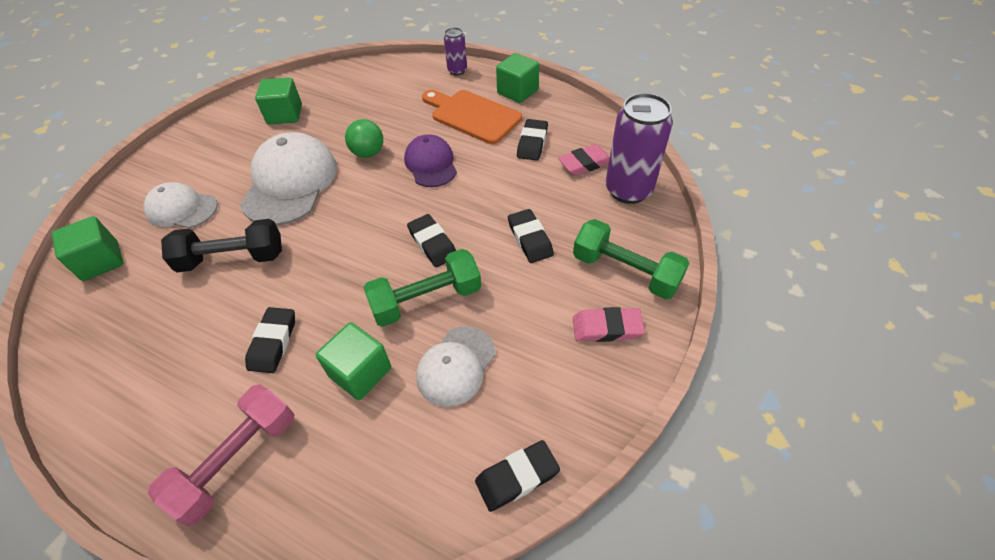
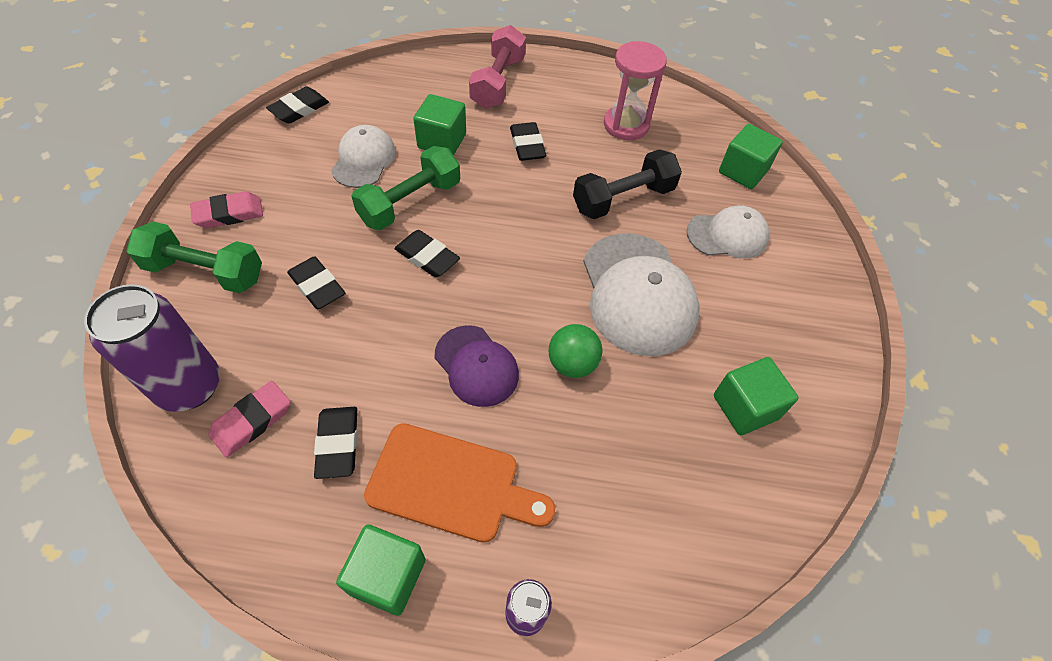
camera: 155 degrees right, 5 degrees up
(149, 345) = (626, 125): none -> pink hourglass

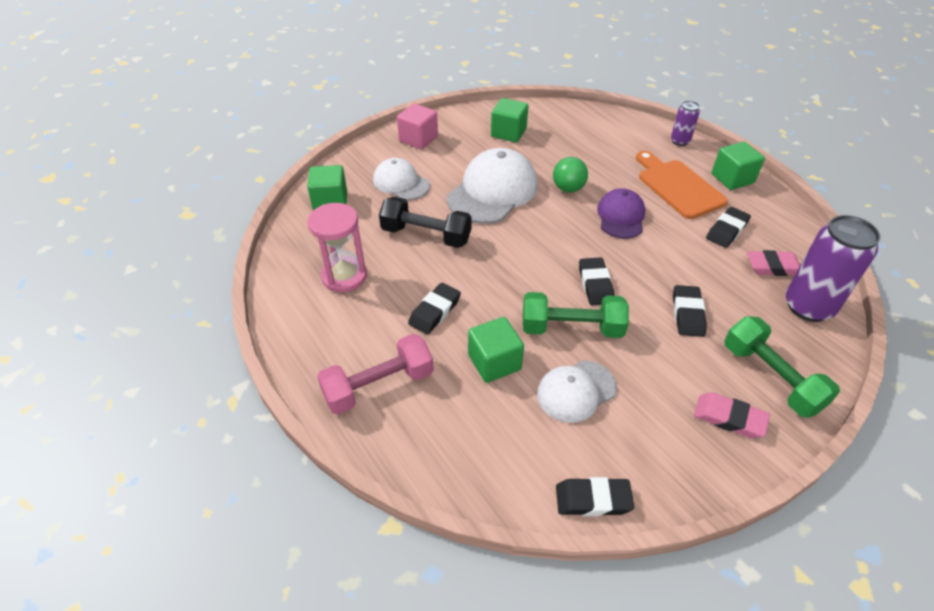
camera: 130 degrees left, 10 degrees down
(807, 306) = (418, 139): none -> pink cube

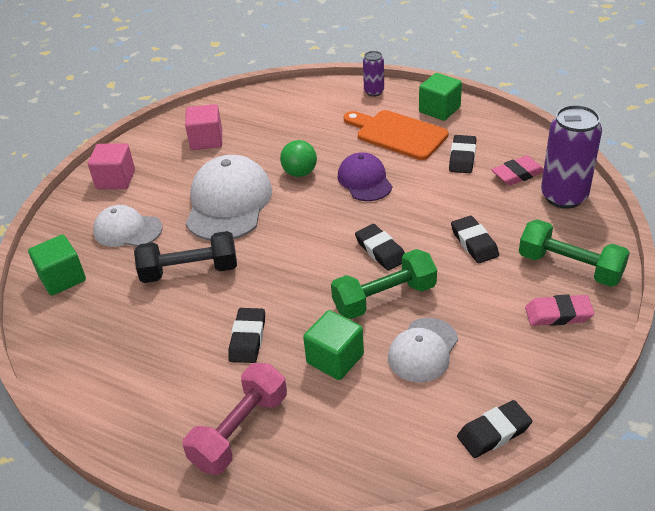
camera: 25 degrees left, 5 degrees down
(344, 276) = (131, 345): pink hourglass -> none
(508, 133) = (206, 140): green cube -> pink cube

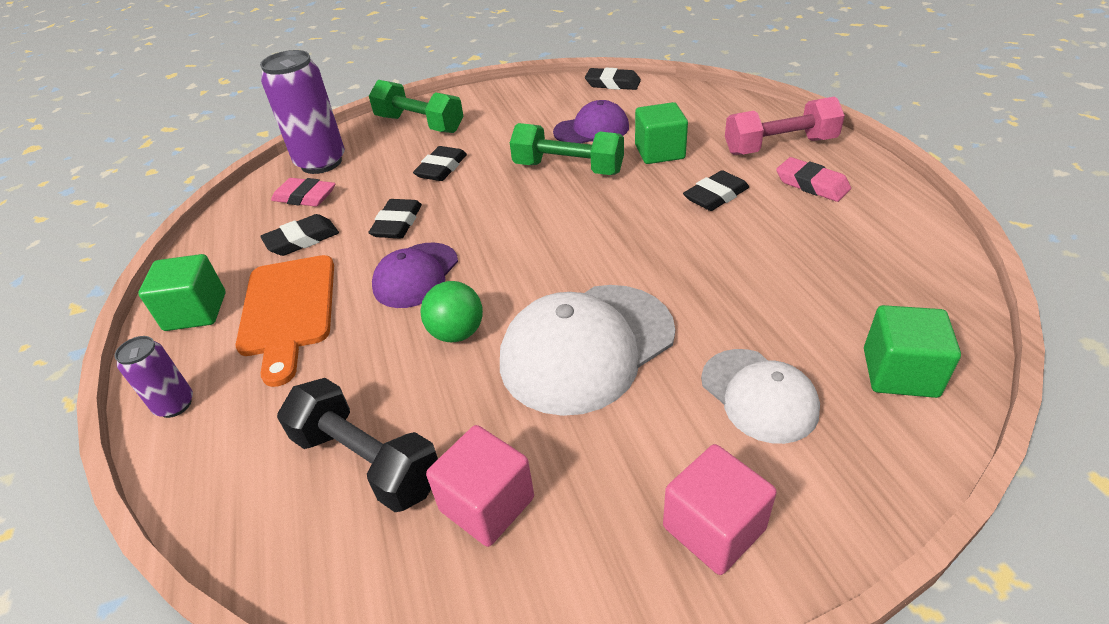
camera: 135 degrees left, 0 degrees up
(190, 271) = (717, 285): black dumbbell -> black dumbbell (367, 461)
(380, 250) = (515, 201): black eraser -> black eraser (397, 223)
(423, 350) = (591, 129): white cap -> purple cap
(558, 314) = (479, 108): pink eraser -> pink eraser (812, 184)
(570, 267) = (419, 124): green dumbbell -> green dumbbell turned 45 degrees counterclockwise

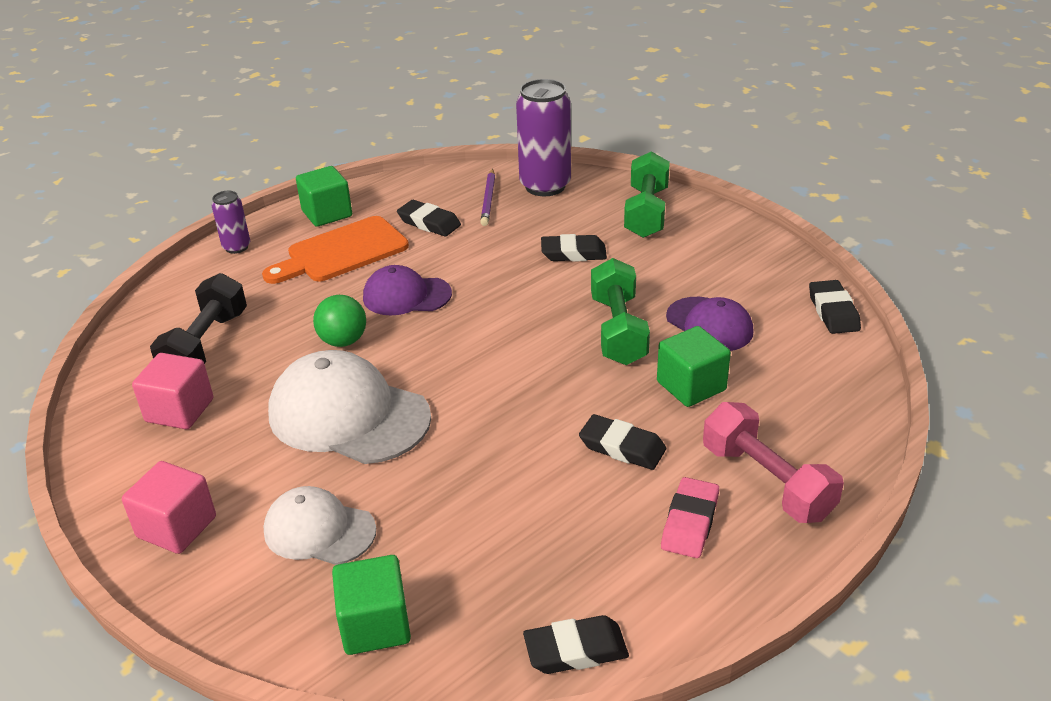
camera: 65 degrees right, 5 degrees down
(305, 197) = (488, 199): pink eraser -> purple pencil
(397, 223) = (473, 260): black eraser -> black eraser (576, 650)
(759, 395) = (319, 530): white cap -> white cap turned 75 degrees clockwise

